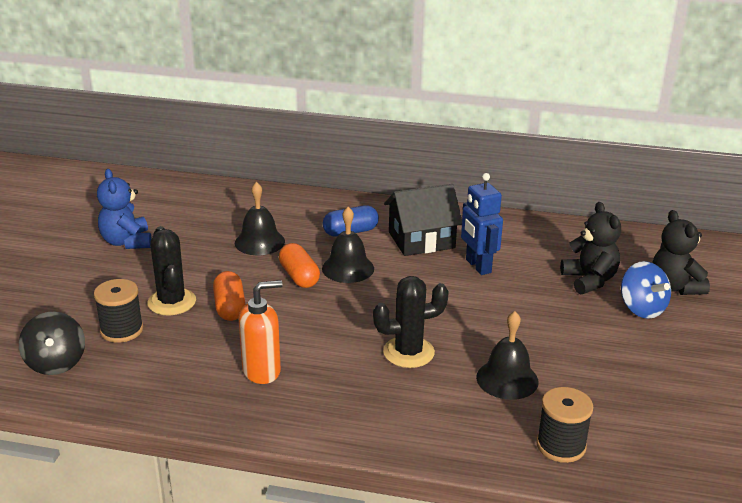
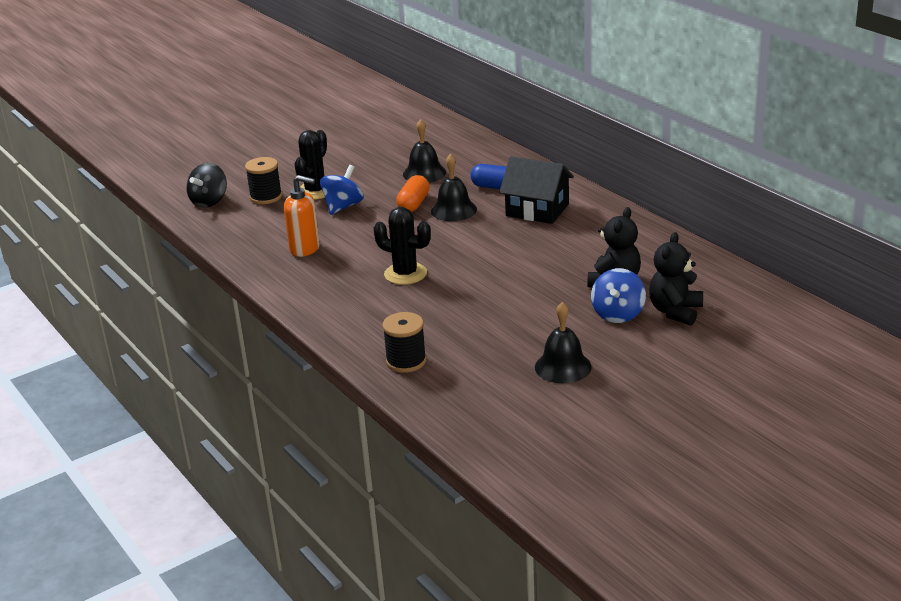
camera: 45 degrees right, 0 degrees up
(127, 242) = (344, 146): blue teddy bear -> none
(230, 307) = (343, 207): orange capsule -> blue spinning top
(478, 266) = (547, 241): blue robot -> none
(507, 379) = (439, 314): black bell -> black bell (563, 367)

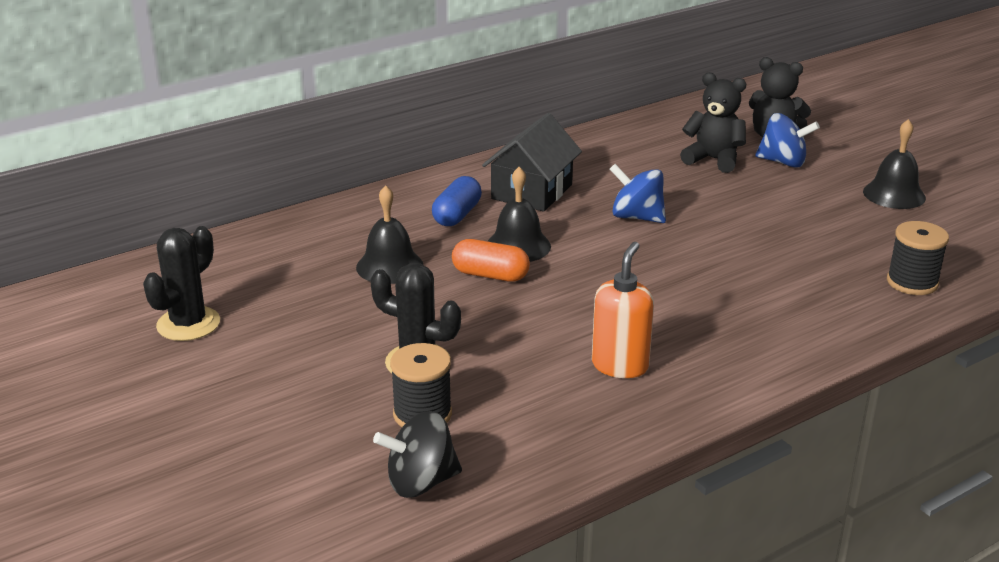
camera: 90 degrees left, 0 degrees up
(209, 202) = (421, 482): black spinning top -> black spinning top turned 135 degrees clockwise
(343, 207) = (483, 334): blue spinning top -> blue spinning top (637, 217)
(405, 274) = (698, 282): black cactus -> black cactus (188, 324)

